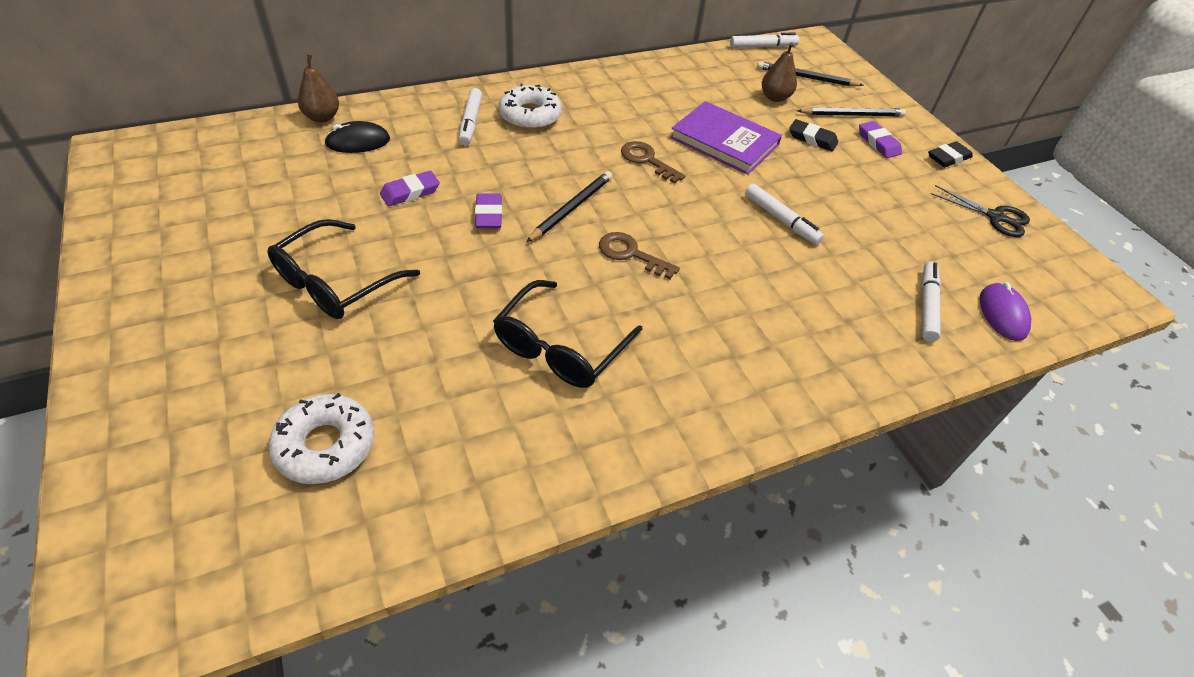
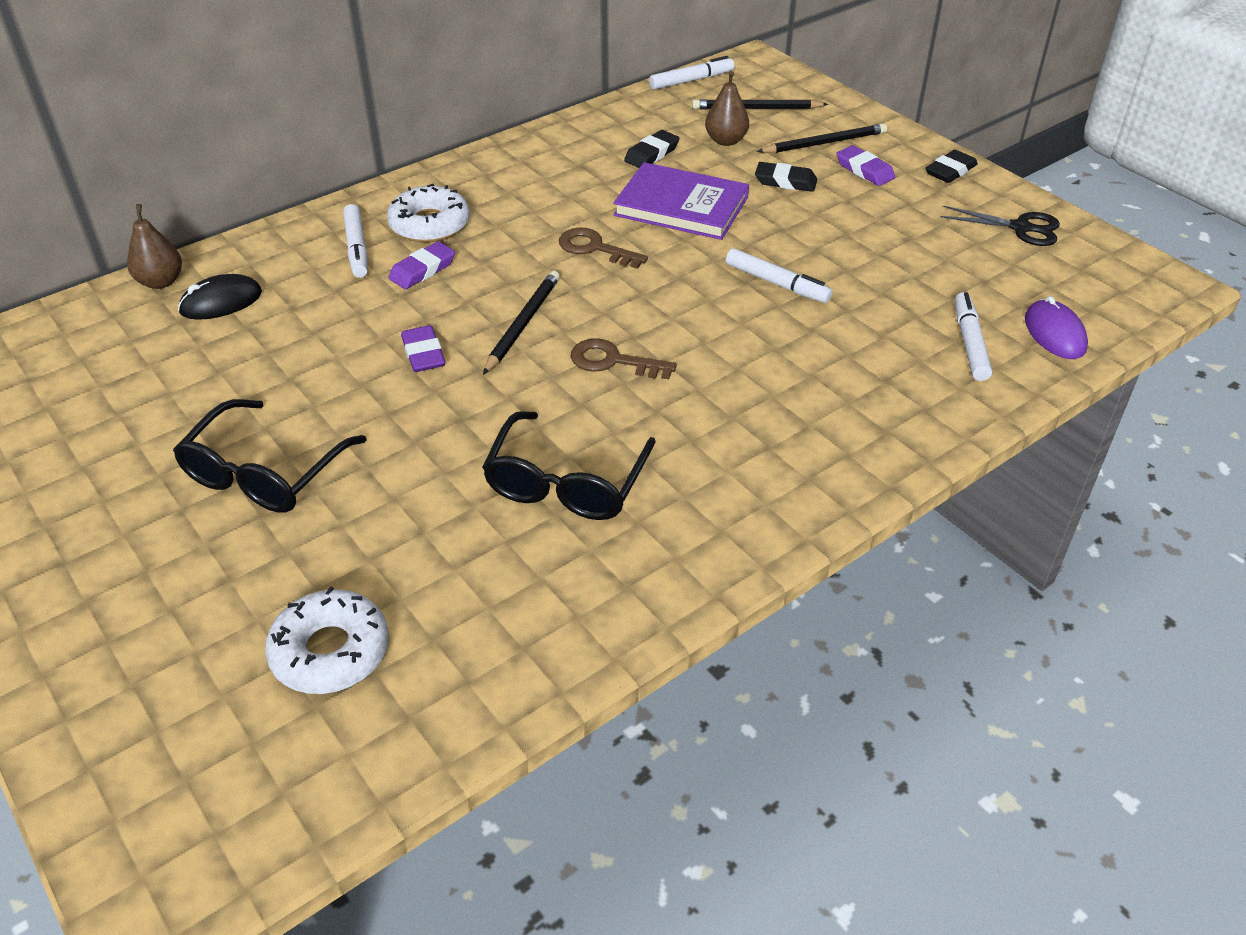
camera: 10 degrees left, 5 degrees down
(410, 192) = (314, 348): purple eraser -> purple eraser (422, 270)
(714, 96) = (651, 154): none -> black eraser

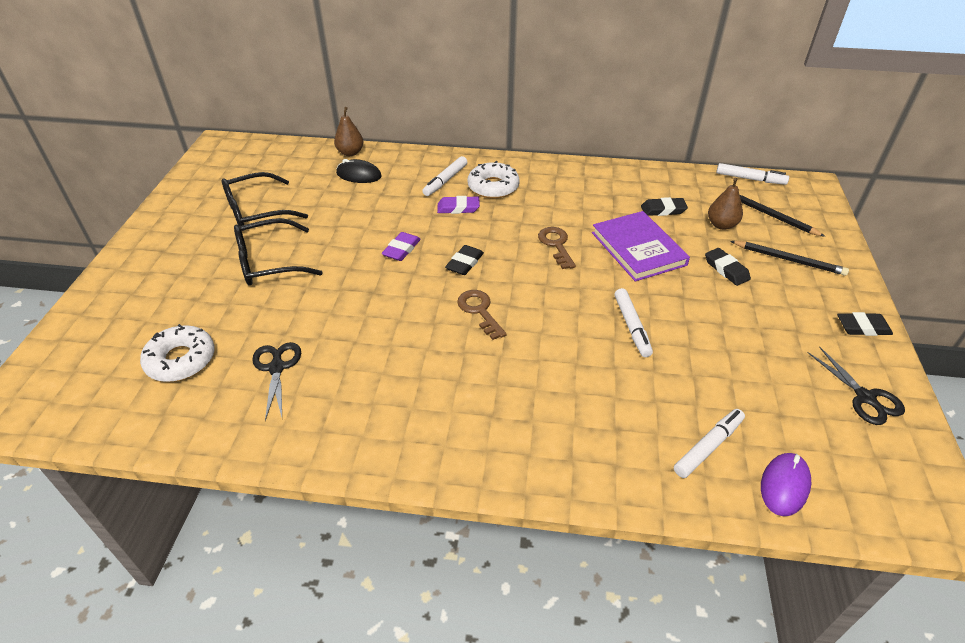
camera: 45 degrees right, 0 degrees up
(473, 568) = (277, 368): none -> black scissors
(522, 324) = (464, 263): black pencil -> black eraser
(566, 483) = (370, 357): black glasses -> black glasses (256, 211)
(864, 170) = (794, 292): purple eraser -> none

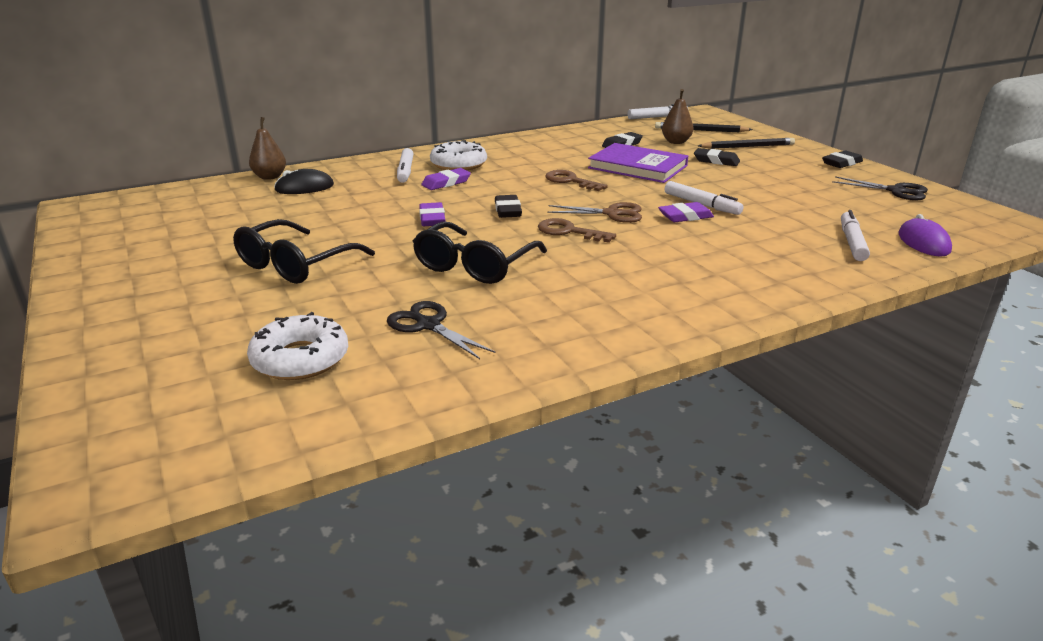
camera: 35 degrees left, 15 degrees down
(256, 211) = (218, 237): black glasses -> black glasses (474, 265)
(539, 304) = (612, 213): none -> brown scissors
(596, 336) = (685, 216): none -> purple eraser

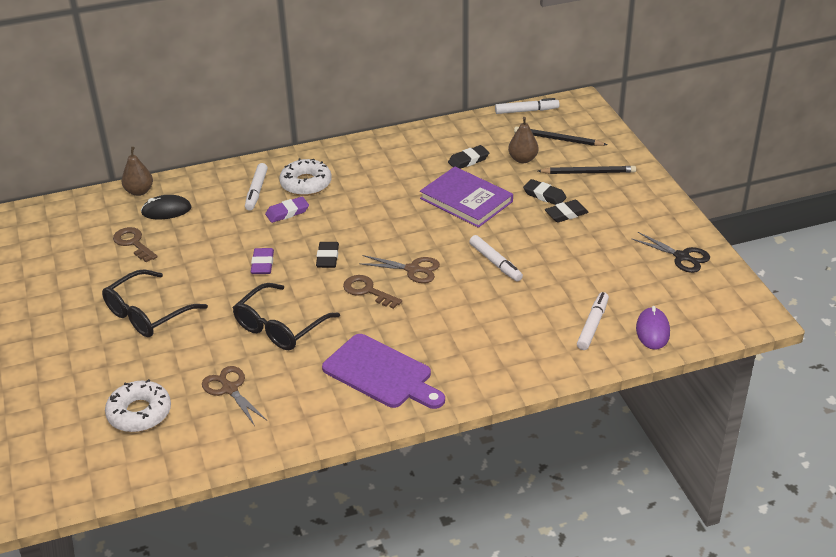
camera: 10 degrees right, 10 degrees up
(428, 325) = (230, 389): black scissors -> brown scissors
(570, 181) = (396, 218): brown key -> brown key (133, 243)
(628, 297) = (381, 373): none -> purple cutting board
(685, 216) = (472, 279): purple eraser -> none
(841, 163) = (662, 208): black eraser -> black eraser (566, 214)

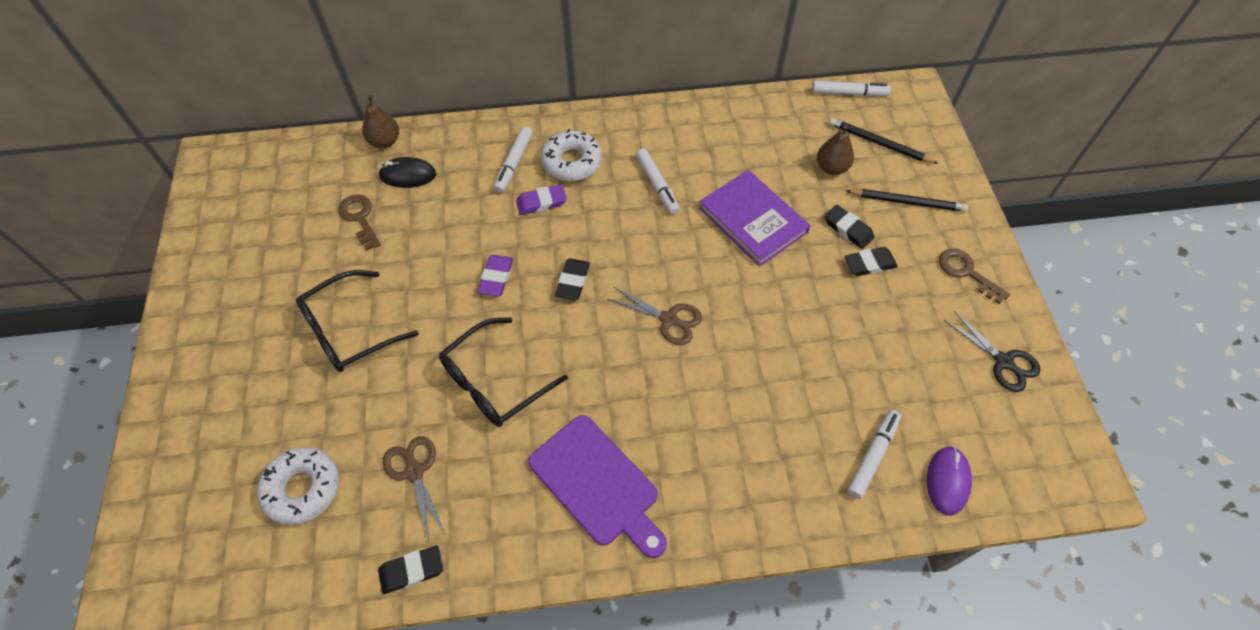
camera: 10 degrees right, 20 degrees up
(367, 291) = (608, 344): brown key -> brown key (966, 272)
(468, 160) = (766, 158): black eraser -> black eraser (412, 570)
(495, 263) = (770, 327): white marker -> white marker (657, 185)

